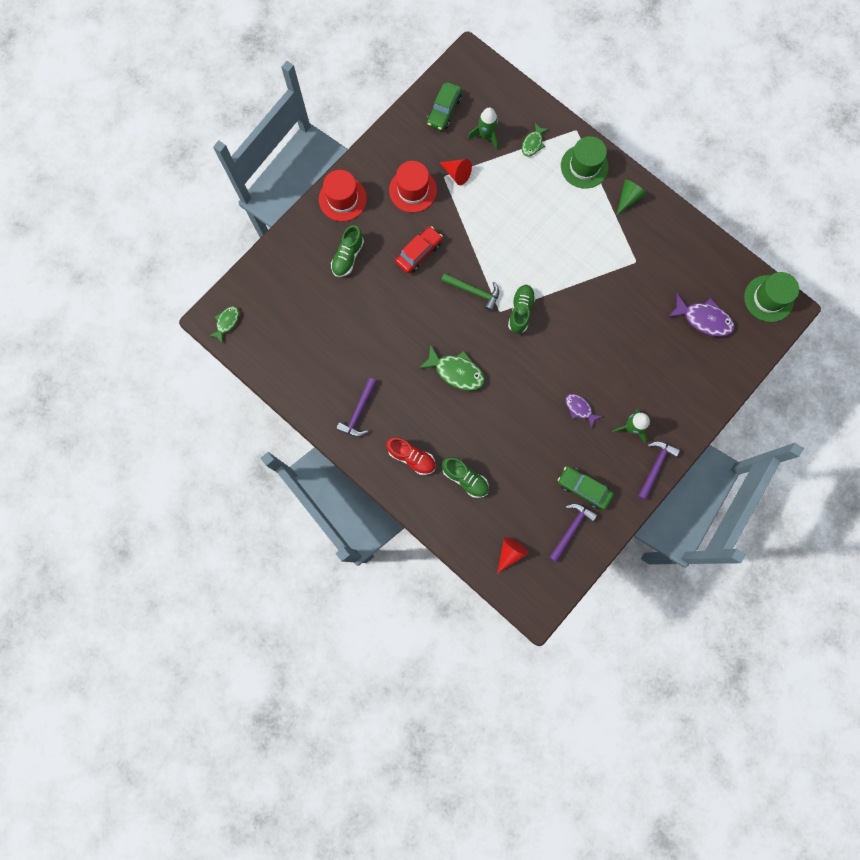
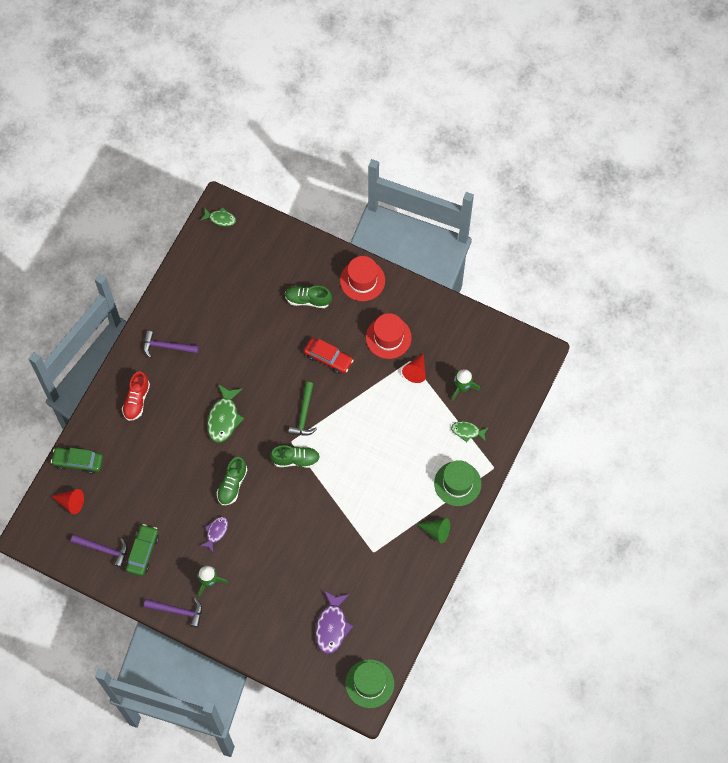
camera: 75 degrees right, 10 degrees down
(444, 111) = (477, 344): green car -> green car (78, 461)
(465, 478) = (128, 449): green shoe -> green shoe (232, 485)

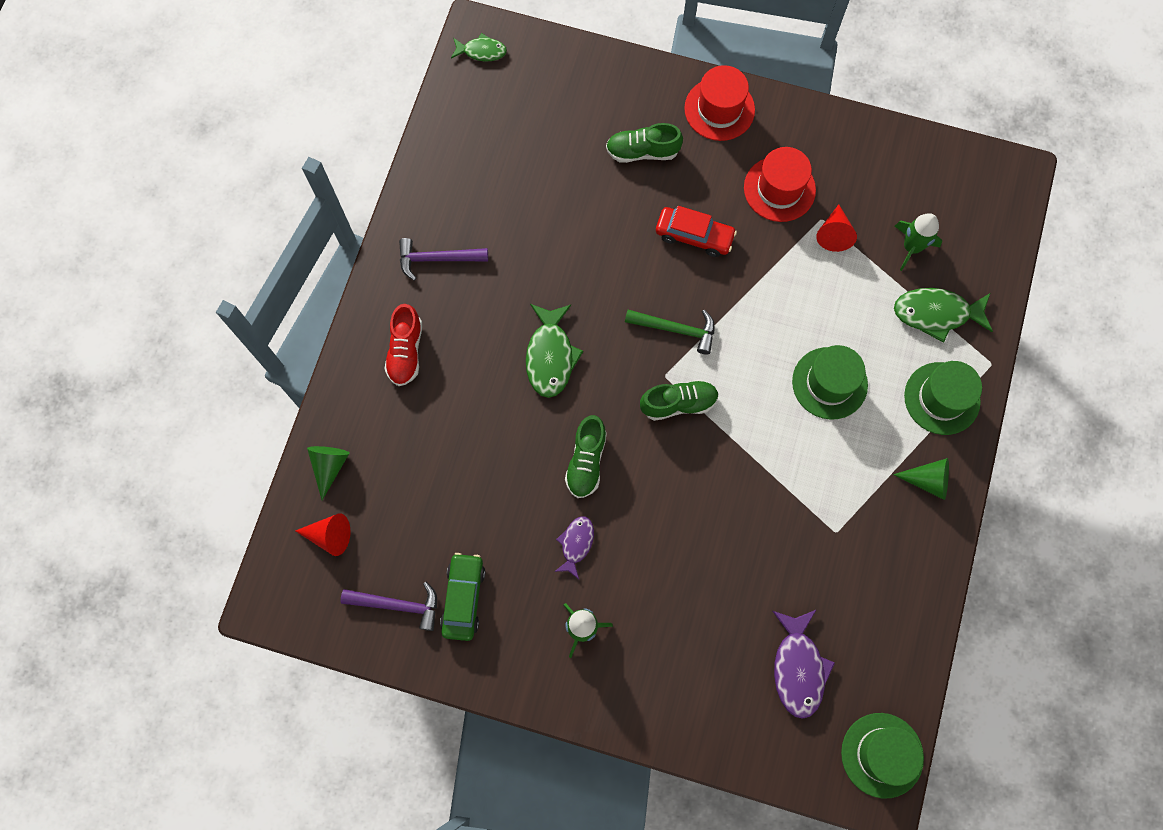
camera: 10 degrees left, 5 degrees up
(78, 461) = (329, 466): green car -> green cone
(177, 611) = (540, 688): purple hammer -> none
(304, 414) = (676, 329): green hammer -> green hammer turned 75 degrees counterclockwise
(391, 463) = (829, 383): none -> green hat
(467, 431) = (936, 313): green fish -> green fish, size x1.66

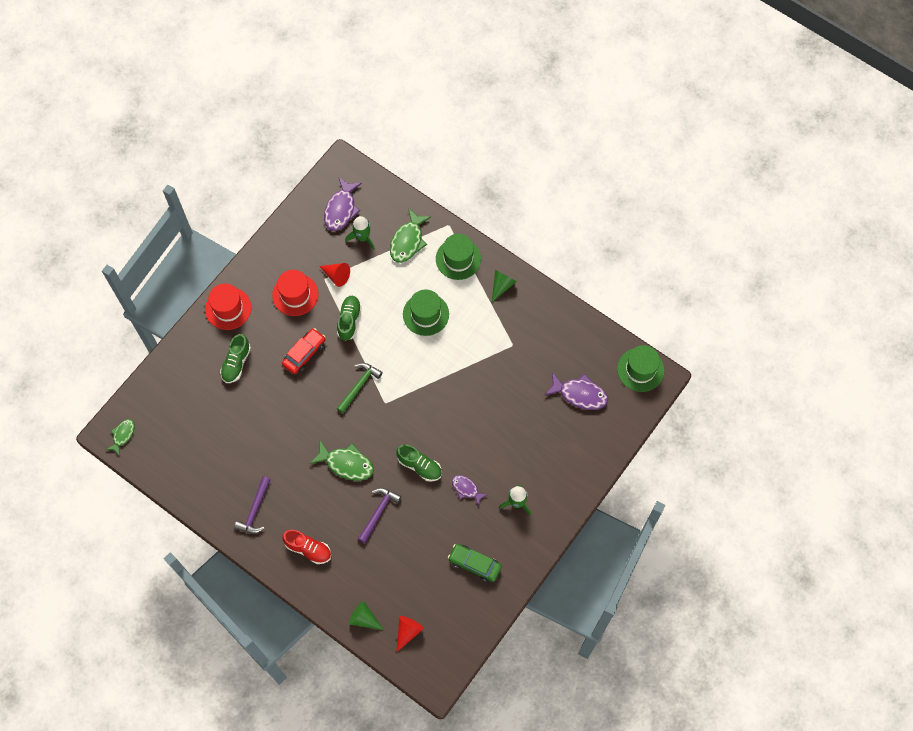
camera: 70 degrees left, 5 degrees down
(397, 605) = (464, 604): purple hammer -> purple hammer (378, 512)
(678, 403) = (405, 401): green shoe -> green shoe (349, 320)
(943, 200) = (341, 209): none -> purple fish

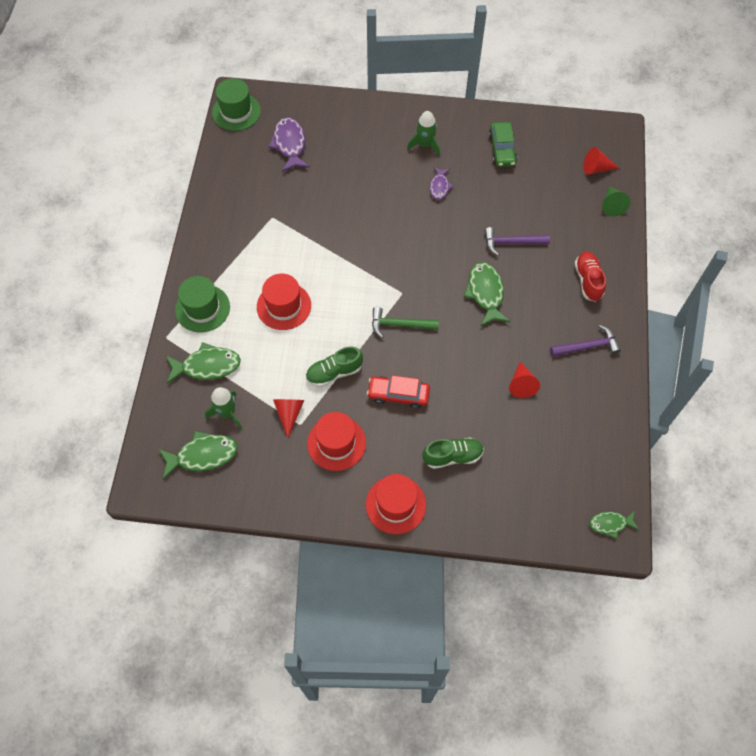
camera: 120 degrees left, 5 degrees down
(257, 442) = (521, 384): none -> red cone
(341, 209) = (203, 455): purple fish -> green fish
(419, 466) = (444, 233): green shoe -> none
(426, 314) = (284, 306): green hat -> red hat
(502, 285) = (211, 256): green cone -> none

